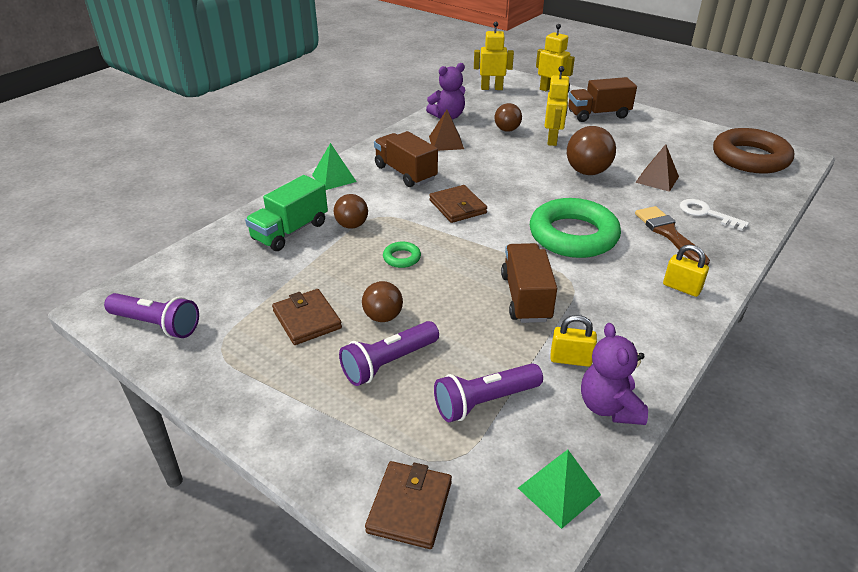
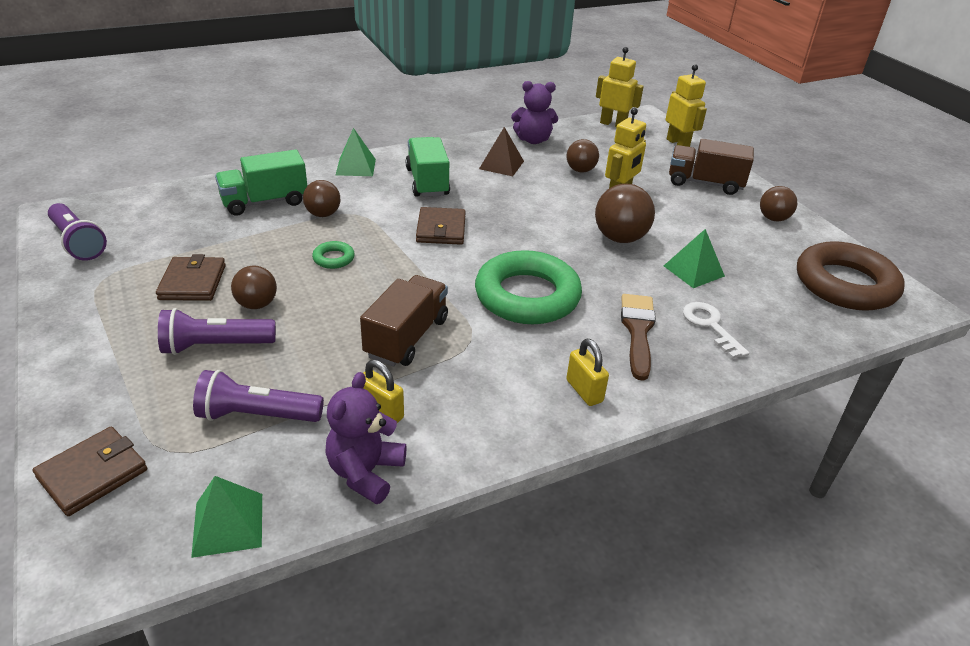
camera: 25 degrees right, 0 degrees up
(405, 173) = (427, 182): brown truck -> green truck
(657, 179) = (693, 271): brown pyramid -> green pyramid
(665, 127) = (773, 218): none -> brown ball

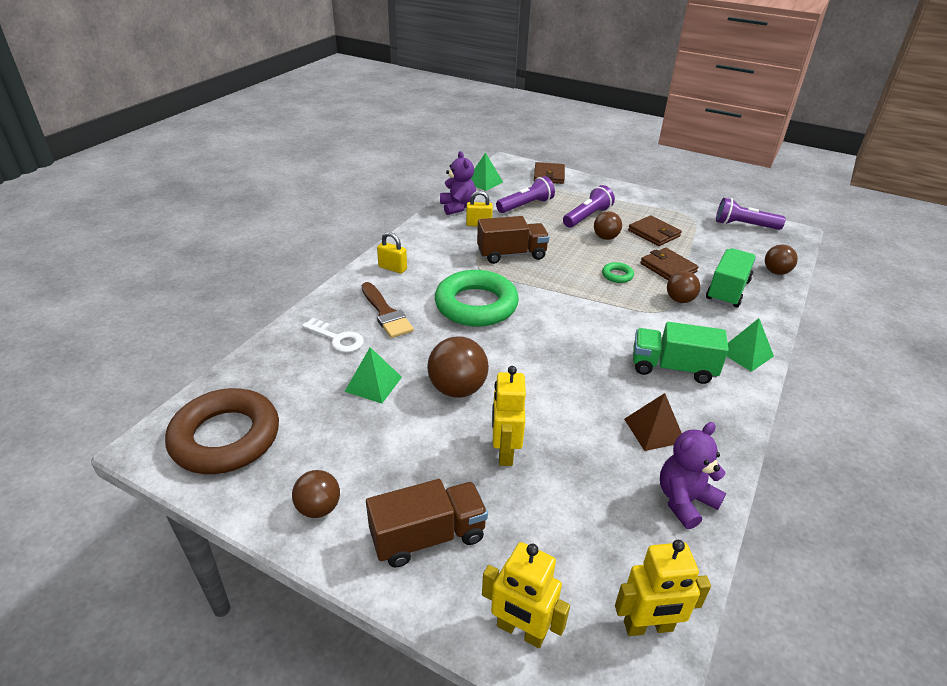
camera: 145 degrees right, 0 degrees up
(407, 337) = (511, 254): brown truck -> brown truck turned 90 degrees counterclockwise
(427, 182) = (673, 368): green truck -> green truck turned 150 degrees clockwise
(441, 229) = (593, 327): brown wallet -> brown wallet (668, 268)
(580, 170) = (577, 471): brown ball -> brown ball (776, 272)

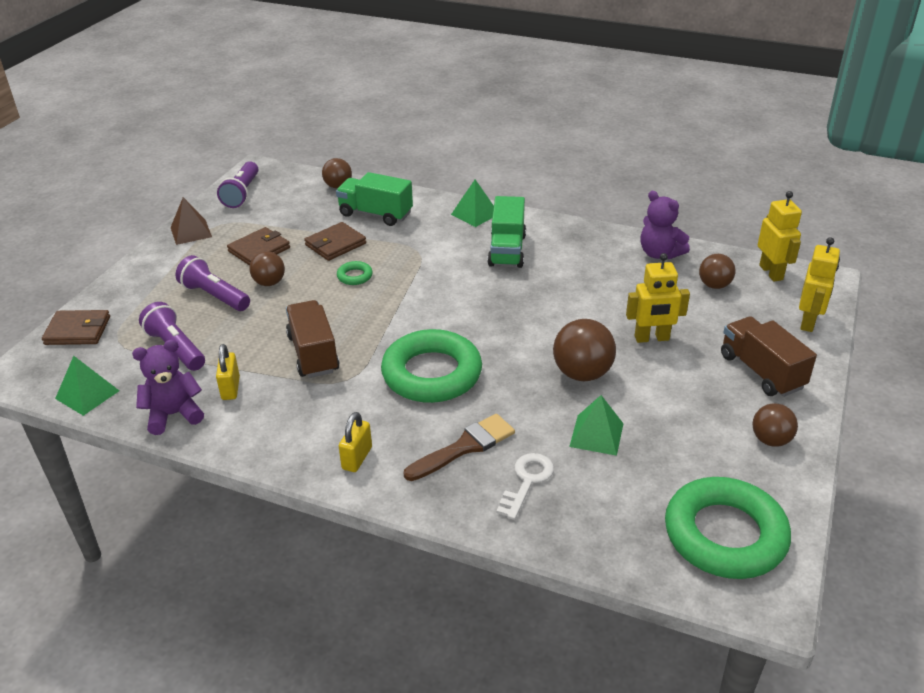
camera: 95 degrees left, 0 degrees up
(225, 437) = (725, 535): brown ring -> green ring
(654, 430) = (591, 263): brown pyramid -> brown pyramid (191, 232)
(679, 300) = (397, 241): brown ball -> brown ball (714, 285)

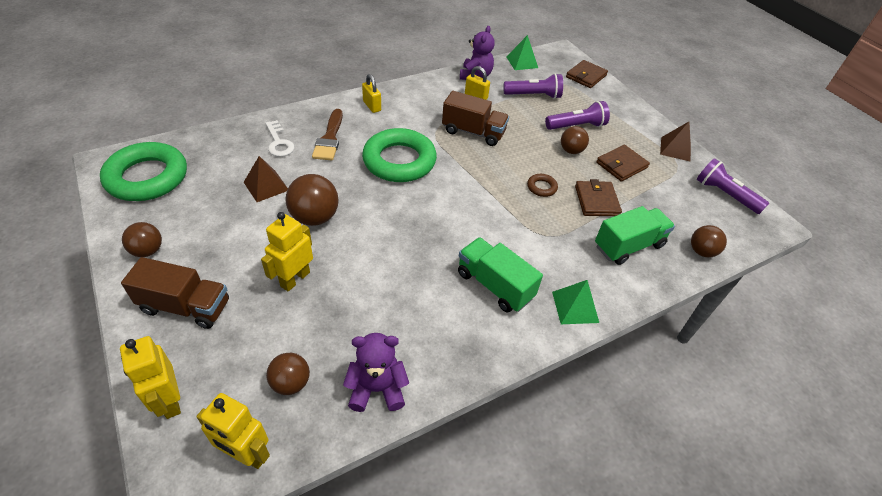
camera: 125 degrees right, 10 degrees up
(259, 250) = (621, 165): brown wallet -> brown wallet turned 60 degrees clockwise
(354, 276) = (541, 187): green ring -> brown ring
(596, 434) = (266, 186): green pyramid -> brown pyramid

